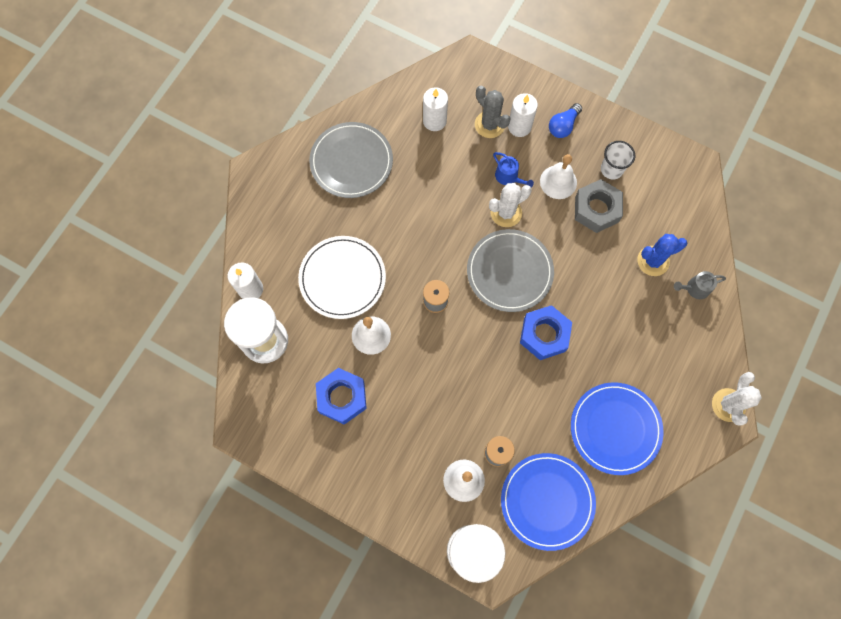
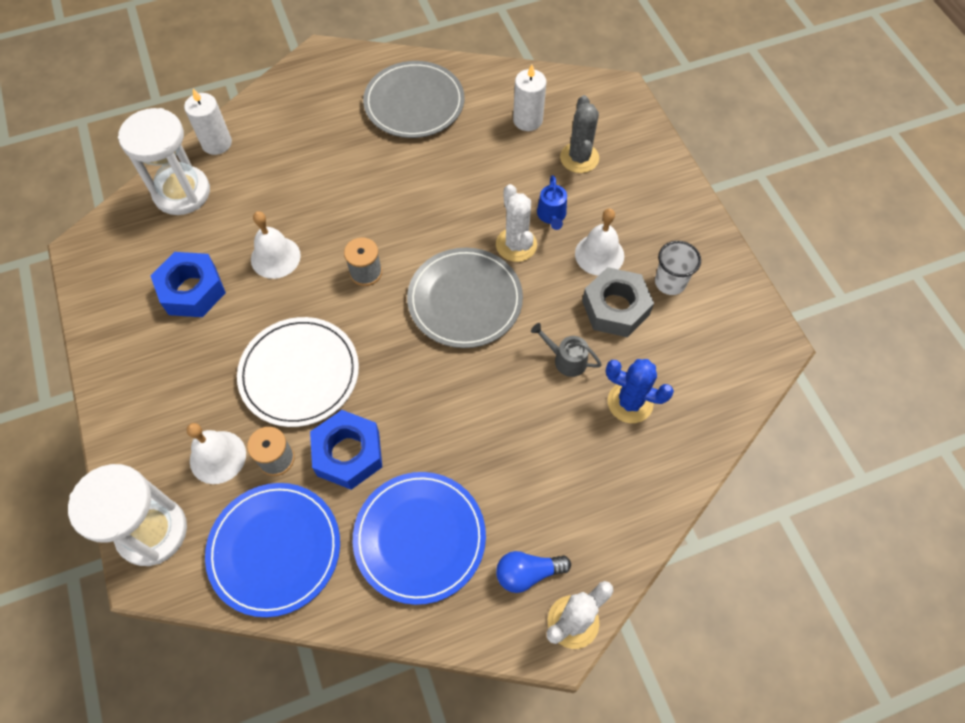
camera: 40 degrees right, 10 degrees down
(342, 278) = (303, 191): white plate -> white plate (299, 373)
(506, 213) = (516, 245): white cactus -> white cactus turned 60 degrees clockwise
(519, 126) = (608, 179): white candle -> none
(544, 335) = (439, 385): blue nut -> blue nut (348, 454)
(563, 126) = (656, 208): blue light bulb -> blue light bulb (527, 573)
(695, 288) = (652, 466): grey watering can -> grey watering can (566, 359)

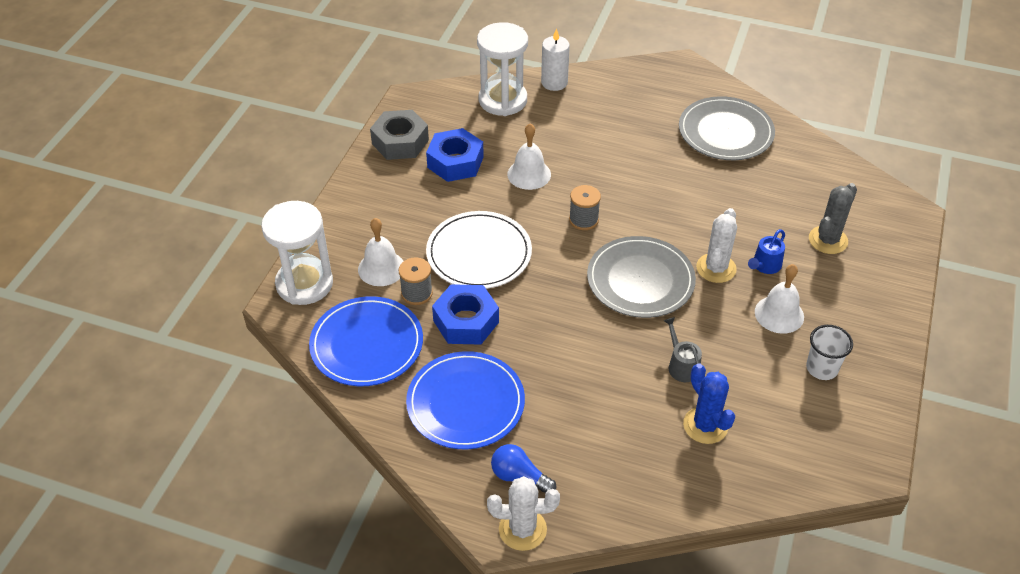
camera: 40 degrees right, 15 degrees down
(527, 120) = (809, 191): white candle -> none
(615, 308) = (756, 357): grey nut -> grey nut (400, 142)

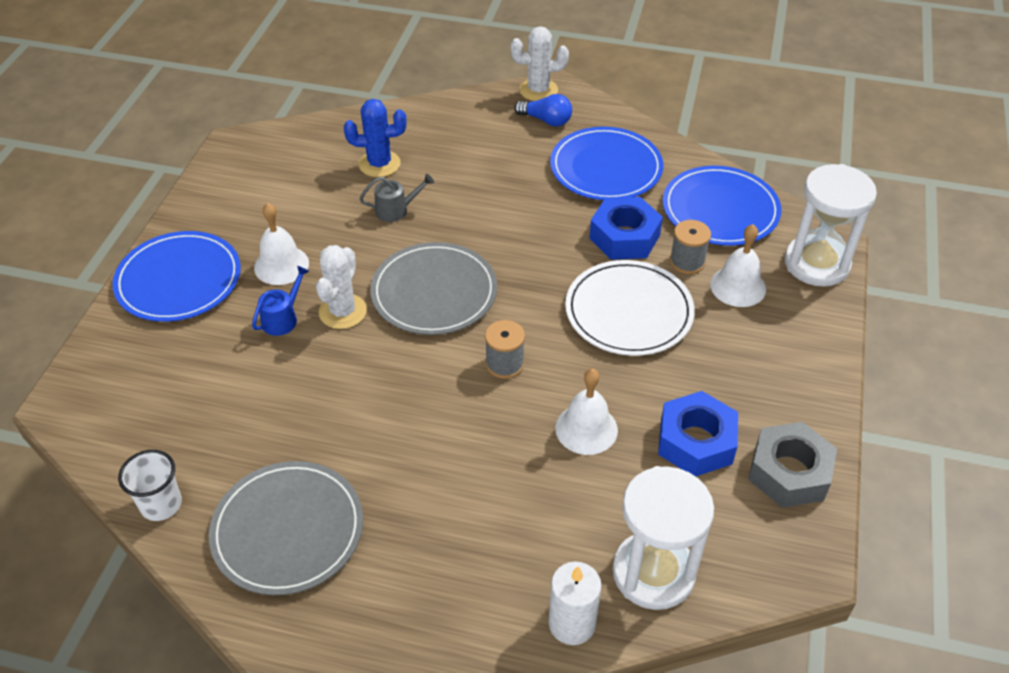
camera: 175 degrees right, 0 degrees up
(681, 366) = (396, 210): grey watering can -> grey watering can turned 75 degrees counterclockwise
(705, 425) = (379, 164): blue cactus -> blue cactus turned 60 degrees counterclockwise
(822, 368) = (252, 216): white cup -> white cup (161, 504)
(828, 240) = (193, 356): grey cactus -> none
(866, 306) = (179, 280): none -> blue plate

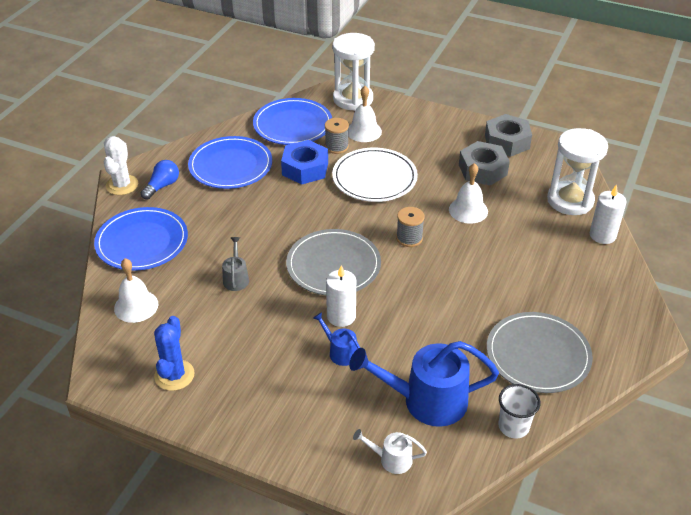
camera: 80 degrees left, 5 degrees down
(119, 384) = (391, 459): none -> white watering can
(179, 280) = (277, 421): blue plate -> blue plate (142, 242)
(205, 409) = (426, 401): none -> blue watering can
(281, 265) = (279, 351): white bell -> white bell (136, 306)
(343, 311) = (341, 316): white cactus -> white candle
(379, 164) = (174, 284): blue cactus -> blue cactus (174, 375)
(696, 442) = (482, 170): blue nut -> grey nut

